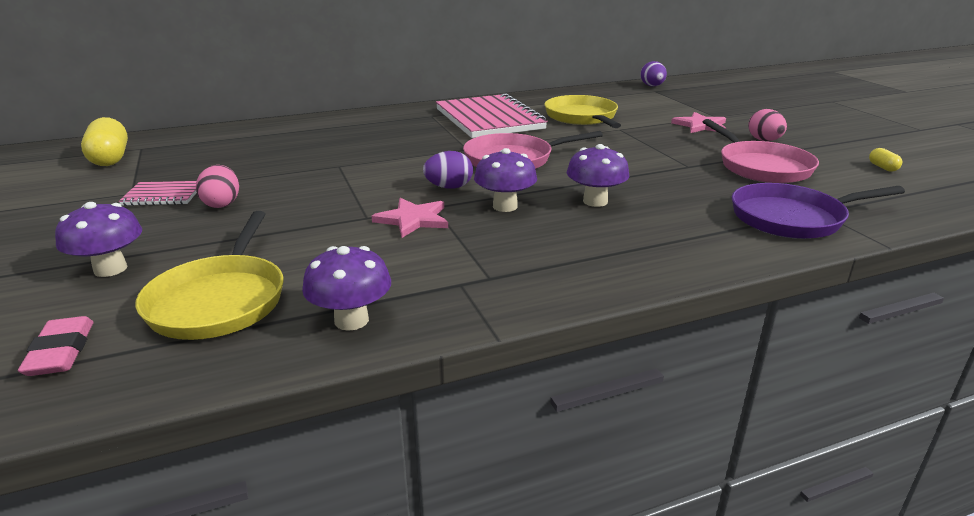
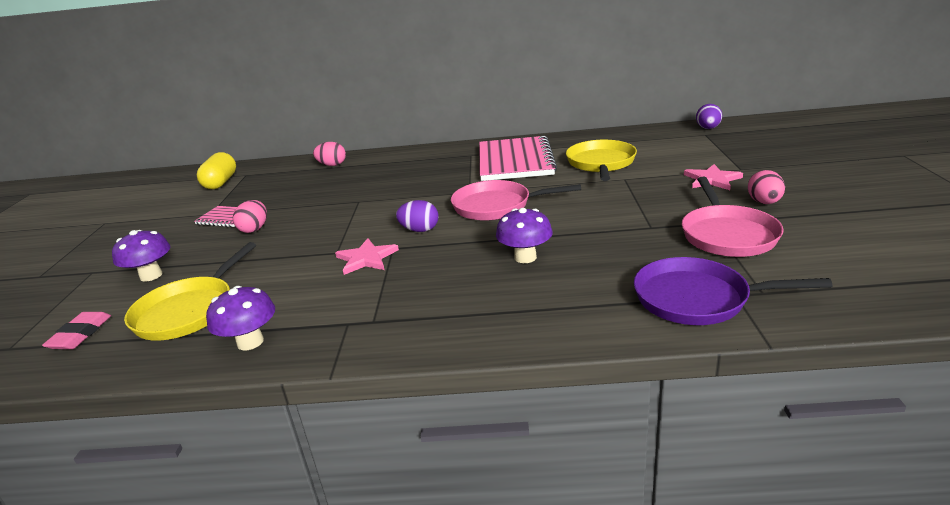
camera: 25 degrees right, 0 degrees up
(262, 132) = (332, 165): none -> pink egg
(505, 206) = (446, 254): purple mushroom -> none
(882, 167) = (872, 248): yellow capsule -> none

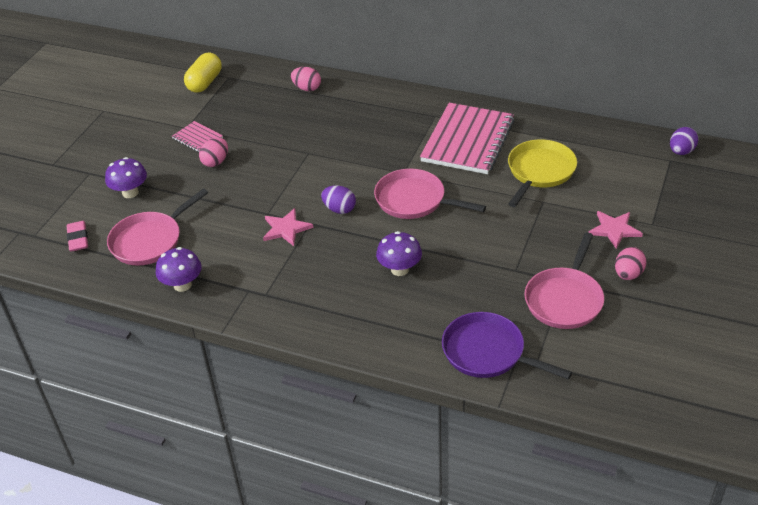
camera: 20 degrees right, 15 degrees up
(80, 334) = (78, 239): pink eraser -> pink eraser turned 45 degrees counterclockwise
(189, 311) = (149, 241): yellow pan -> pink pan

